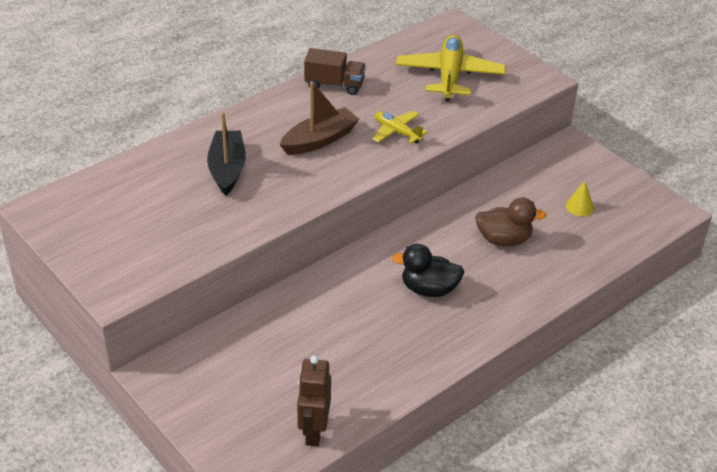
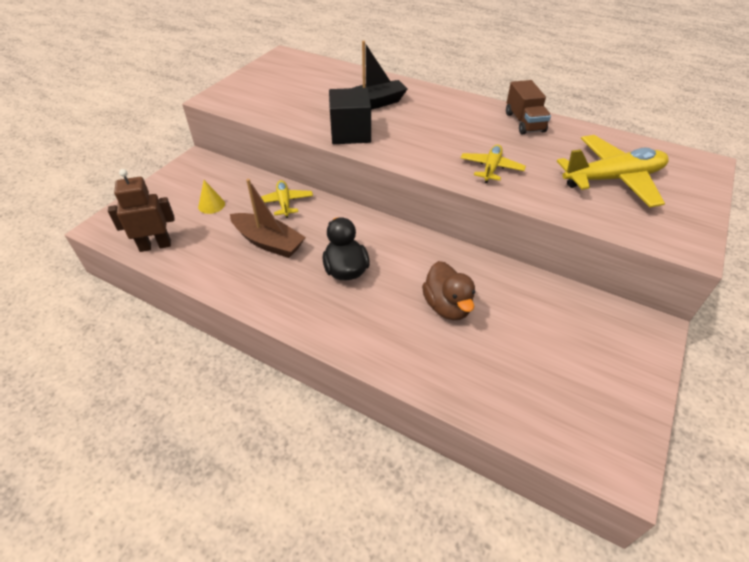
camera: 70 degrees right, 5 degrees up
(279, 200) = (350, 133): none -> black cube
(296, 310) = (284, 203): none -> yellow plane
(319, 140) = (442, 133): brown boat -> brown boat (268, 242)
(579, 206) = (548, 360): yellow cone -> yellow cone (211, 205)

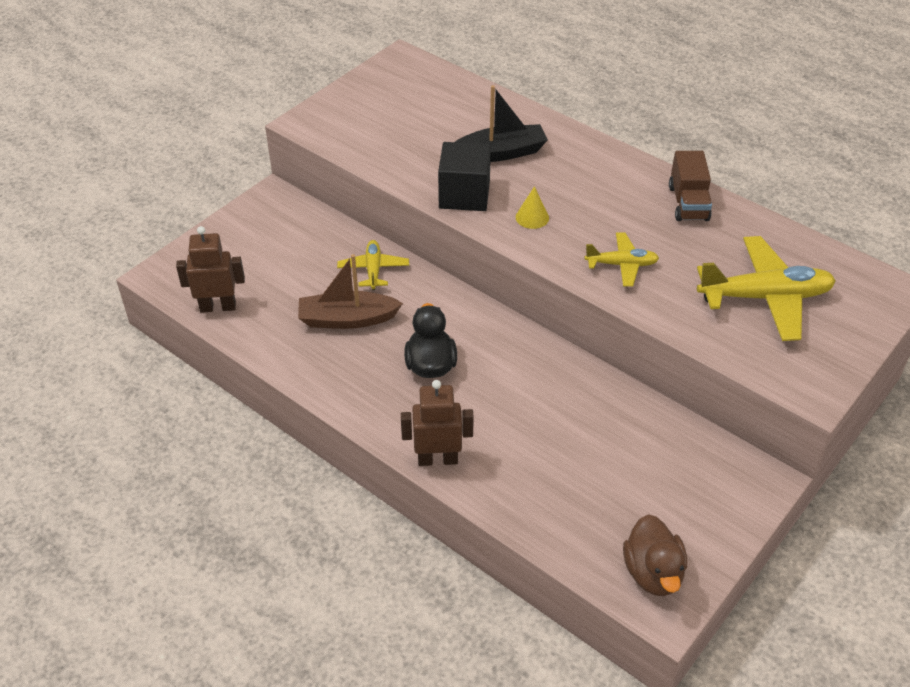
camera: 10 degrees right, 0 degrees up
(211, 205) = (286, 262): yellow cone -> yellow cone (532, 217)
(268, 242) = (347, 319): brown boat -> brown boat turned 135 degrees clockwise
(369, 350) = (437, 459): none -> brown robot
(447, 306) = (536, 423): brown duck -> brown duck (653, 573)
(491, 168) = (621, 265): yellow plane -> yellow plane turned 60 degrees clockwise

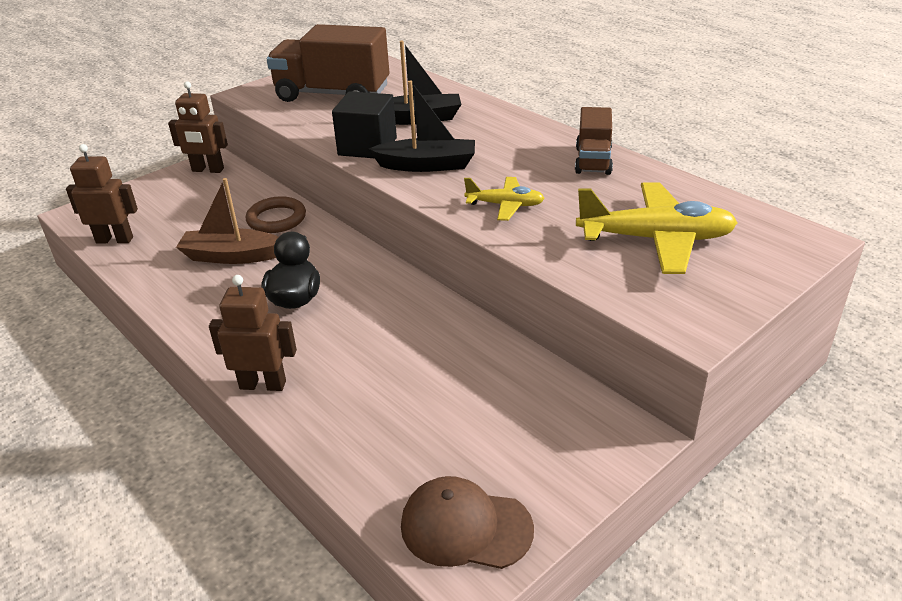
camera: 10 degrees right, 10 degrees down
(273, 208) = (207, 170): none -> brown robot
(373, 270) = (276, 219): yellow plane -> brown ring
(399, 120) = (332, 94): none -> brown truck
(532, 217) = (427, 165): yellow cone -> black boat
(653, 573) = (465, 527): brown duck -> brown cap

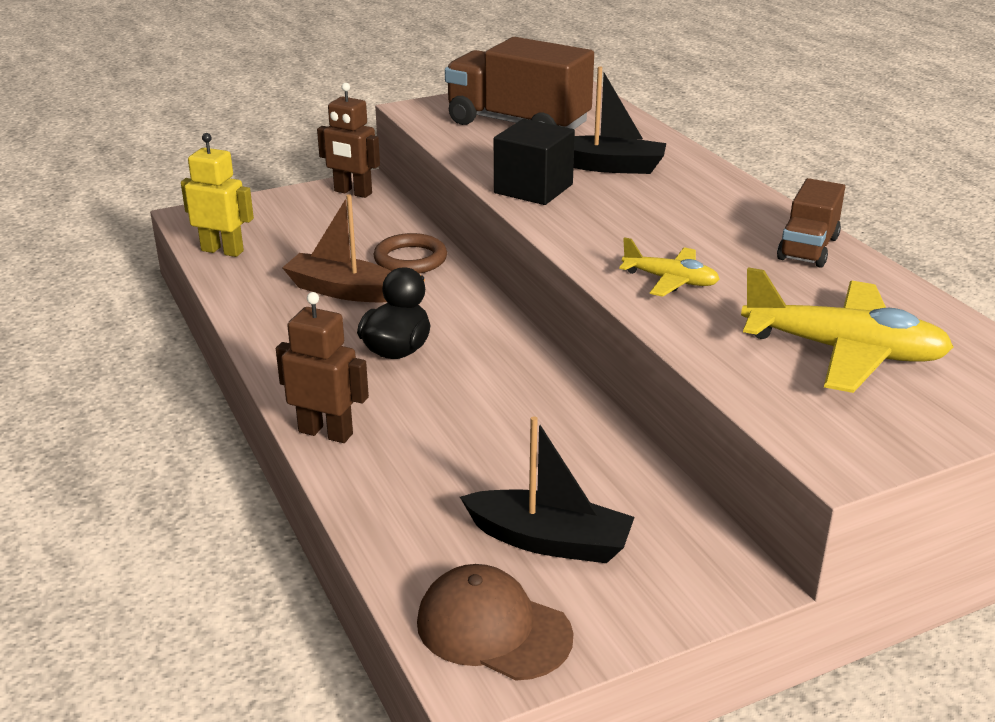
camera: 15 degrees right, 5 degrees down
(115, 240) = (222, 251): brown robot -> yellow robot
(427, 165) = (595, 220): black boat -> black boat (549, 541)

